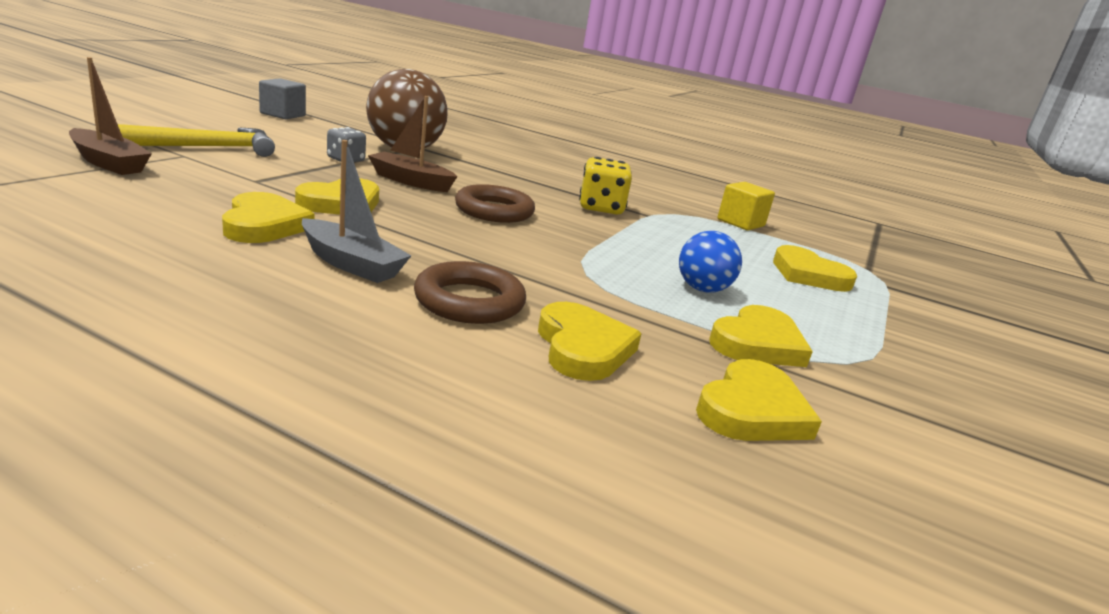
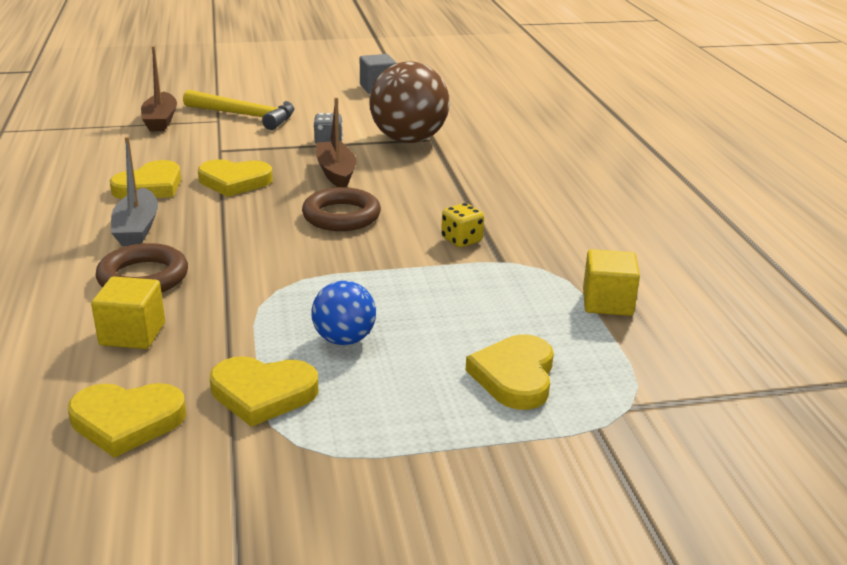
camera: 55 degrees right, 5 degrees up
(583, 348) = (132, 334): yellow heart -> yellow cube
(601, 208) = (461, 240): yellow dice -> yellow dice, size x0.65

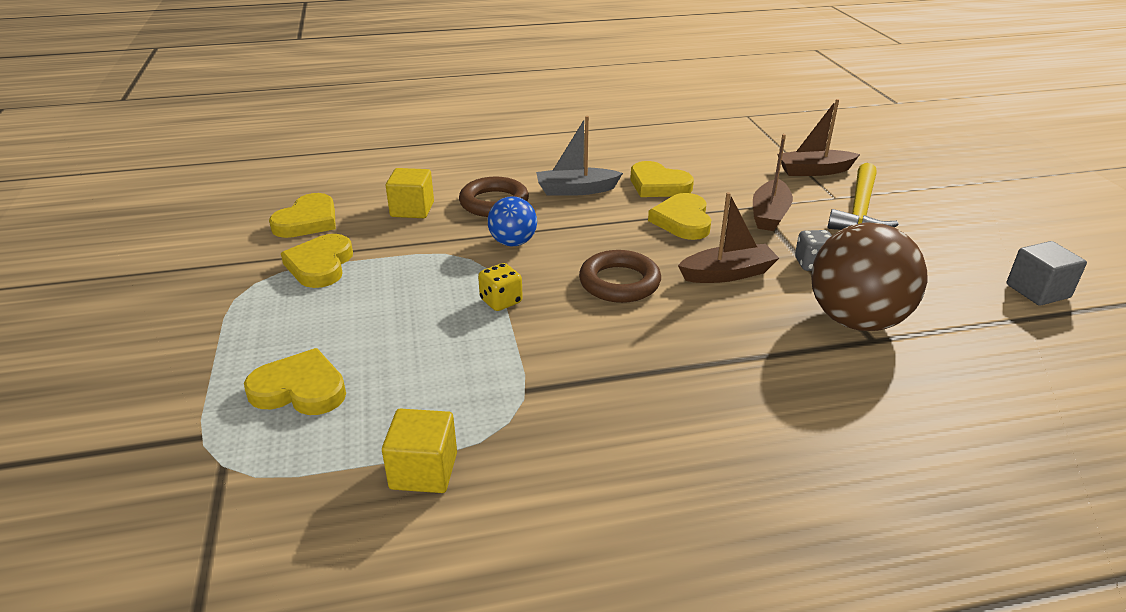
camera: 90 degrees right, 5 degrees up
(127, 421) = (308, 221): yellow heart -> yellow heart turned 150 degrees counterclockwise
(238, 147) = (769, 214): none -> brown boat
(344, 339) = (385, 295): blue ball -> blue ball (513, 242)
(461, 240) = (574, 361): yellow dice -> yellow dice (501, 301)

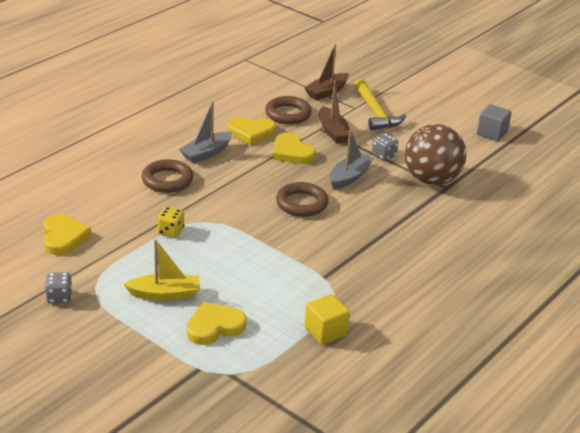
camera: 40 degrees left, 0 degrees up
(207, 278) = (59, 297): none -> grey dice
(308, 322) = (165, 294): none -> yellow boat
(320, 265) = (119, 261): yellow heart -> none
(412, 209) = (121, 204): yellow cube -> none
(501, 301) = (254, 239): yellow dice -> yellow dice (170, 231)
(513, 242) = (214, 202): blue ball -> none
(727, 274) = (349, 177): brown boat -> grey boat
(731, 179) = (288, 114): none -> brown ring

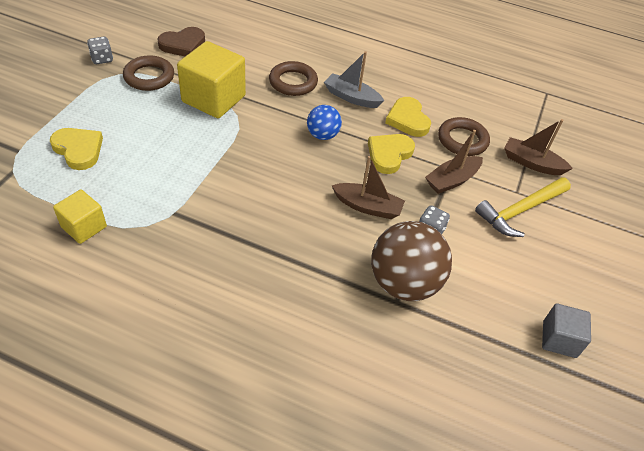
camera: 70 degrees right, 15 degrees up
(63, 237) = (183, 45): yellow heart -> brown heart
(165, 294) = (119, 112): yellow boat -> none
(170, 231) = (213, 99): yellow dice -> yellow cube
(253, 180) = (322, 135): none -> blue ball
(302, 203) = (298, 176): brown ring -> brown ring (149, 77)
(349, 177) = (367, 207): grey boat -> brown boat

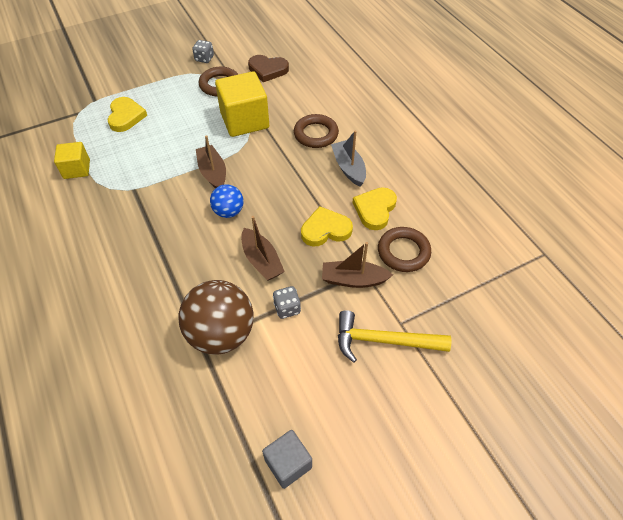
camera: 45 degrees right, 5 degrees up
(322, 135) = (291, 187): blue ball -> blue ball (228, 211)
(532, 163) = (446, 308): brown boat -> brown boat (213, 173)

